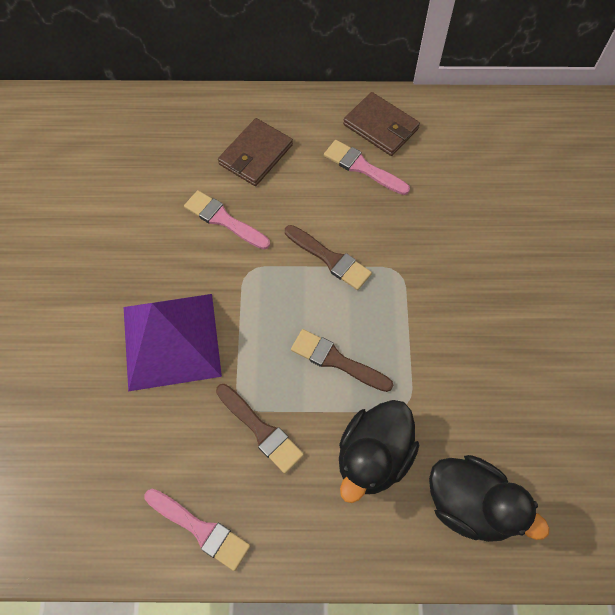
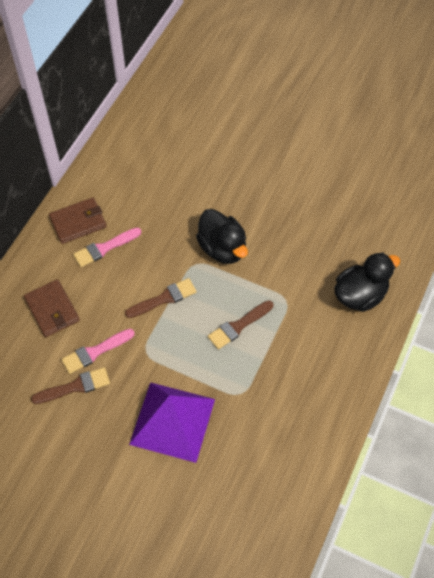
camera: 65 degrees left, 5 degrees down
(201, 529) = (311, 449): pink brush -> none
(261, 430) = (263, 389): brown brush -> brown brush (75, 386)
(373, 456) = (310, 333): black duck -> black duck (222, 248)

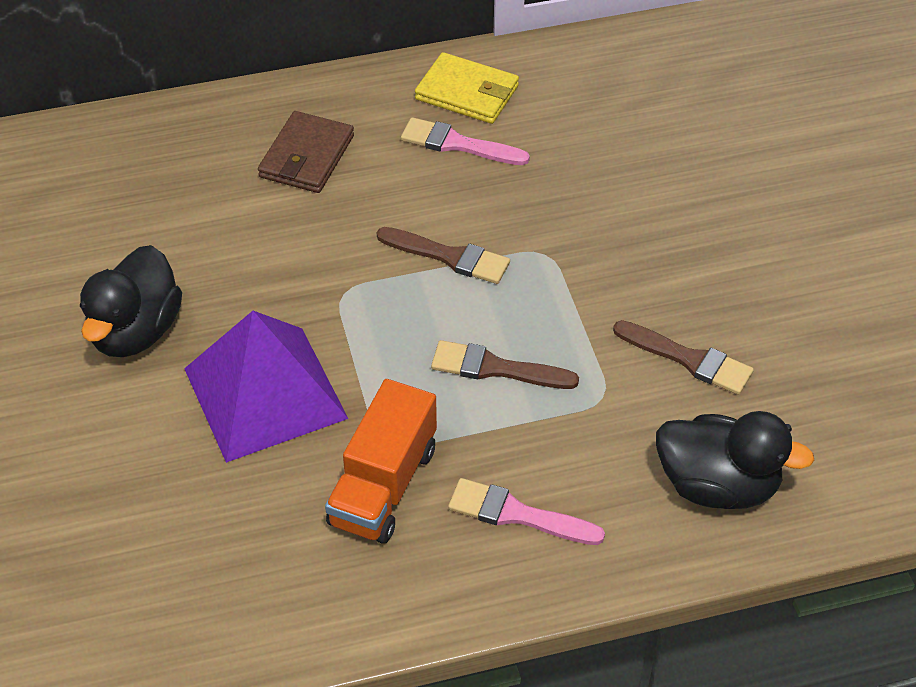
camera: 50 degrees right, 10 degrees down
(75, 386) = (217, 255): brown brush -> brown brush (689, 359)
(78, 222) = (467, 93): brown wallet -> yellow wallet
(95, 352) = (288, 240): pink brush -> pink brush (517, 514)
(222, 248) = (604, 266): black duck -> black duck (135, 331)
(261, 410) = (383, 486): none -> orange truck

